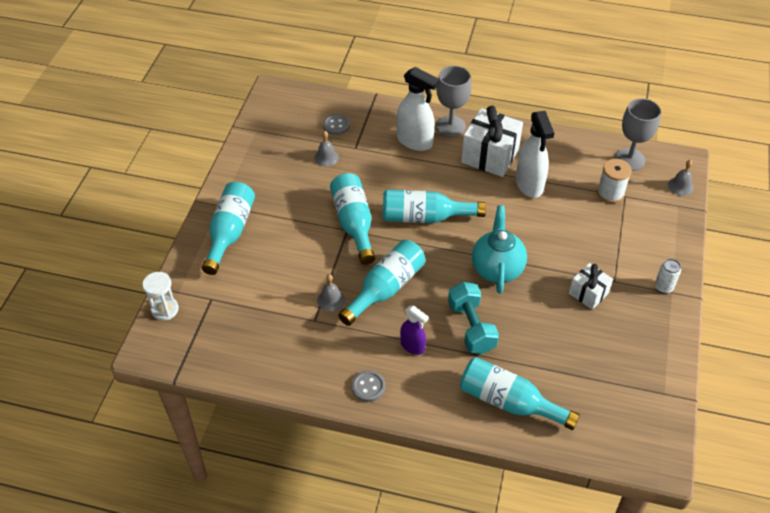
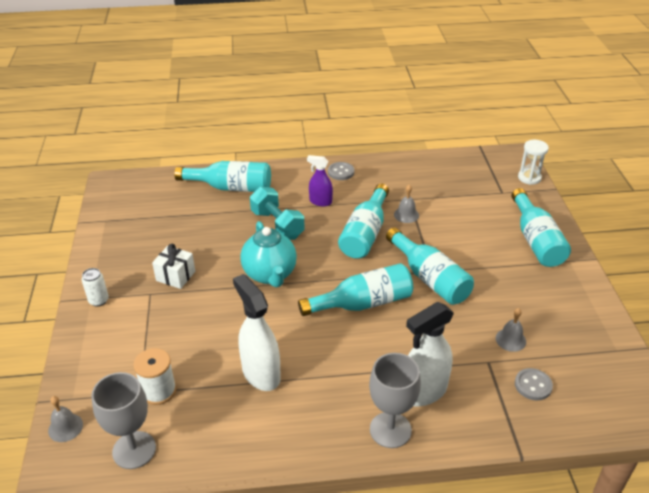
camera: 160 degrees right, 10 degrees down
(415, 141) = (423, 392): white spray bottle -> white spray bottle turned 45 degrees counterclockwise
(490, 156) = (321, 399): white gift -> none

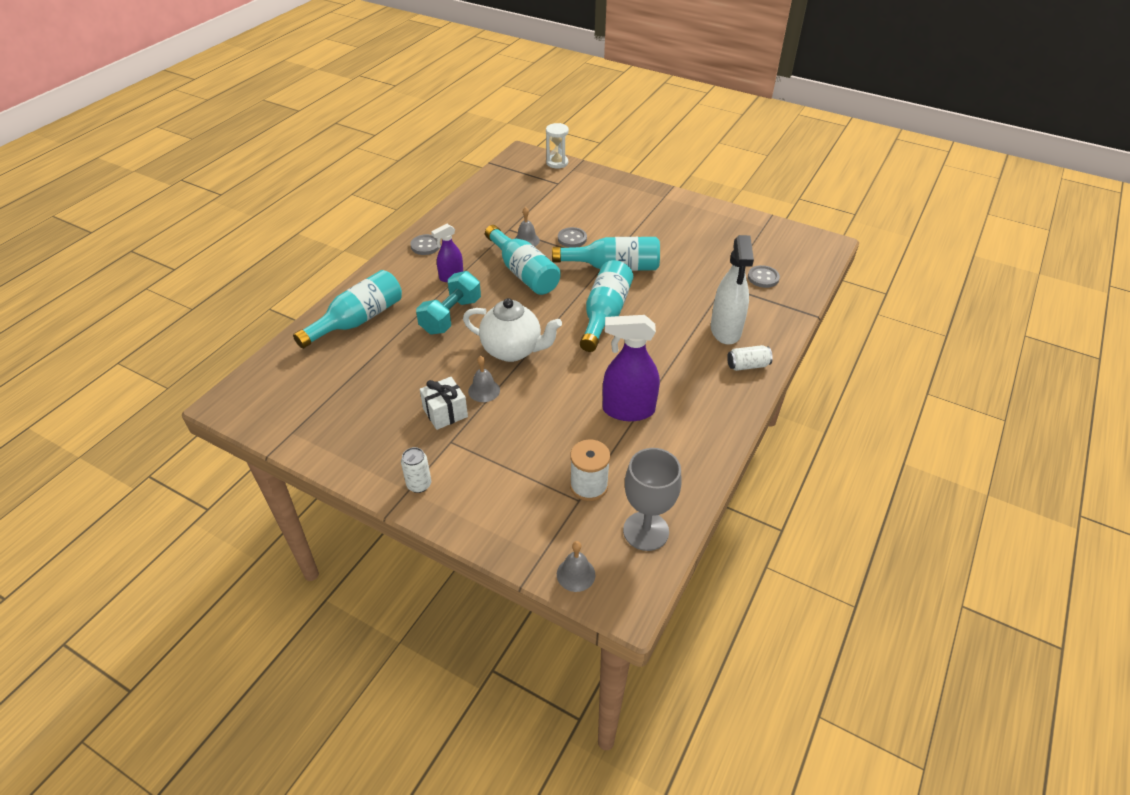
camera: 55 degrees left, 5 degrees up
(261, 374) = (628, 410): white spray bottle -> purple spray bottle
(270, 274) = (512, 350): turquoise teapot -> white teapot
(277, 225) = (451, 316): turquoise dumbbell -> turquoise dumbbell turned 60 degrees counterclockwise
(390, 430) = (747, 365): grey goblet -> white can
(438, 237) = (572, 238): none -> grey button
(510, 339) = (713, 264): grey bell -> grey bell (484, 390)
(536, 240) = (627, 198): turquoise bottle -> none

